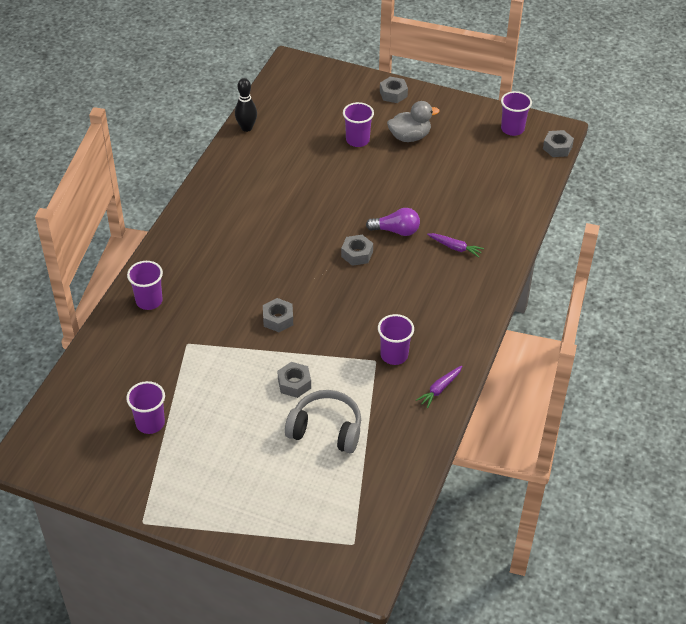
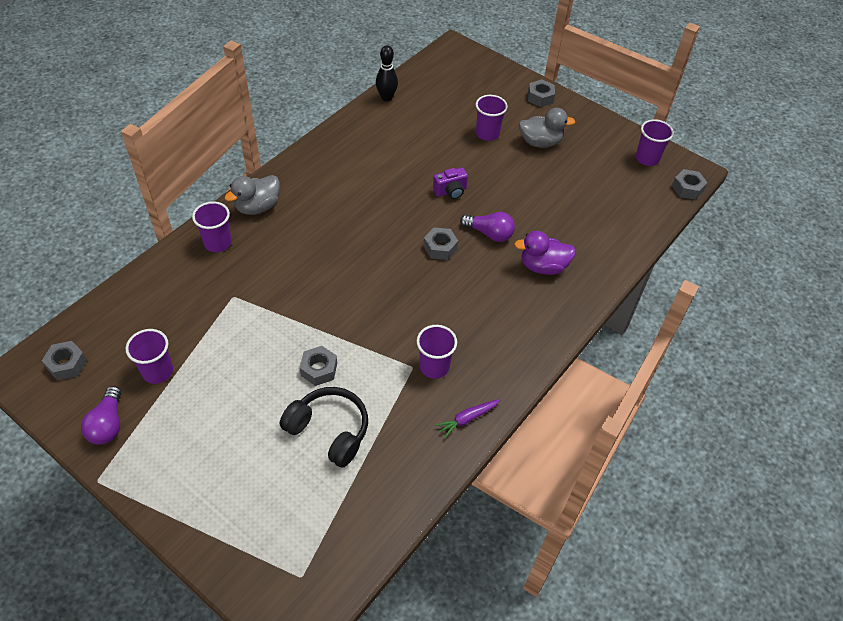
camera: 15 degrees right, 5 degrees up
(128, 477) = (108, 424): none -> purple light bulb
(170, 259) = (257, 207): none -> grey duck
(278, 319) = (333, 295): grey nut -> grey nut (67, 364)
(326, 430) = (329, 431): grey headphones -> black headphones
(345, 202) = (450, 191): none -> purple camera
(455, 247) = (543, 266): purple carrot -> purple duck

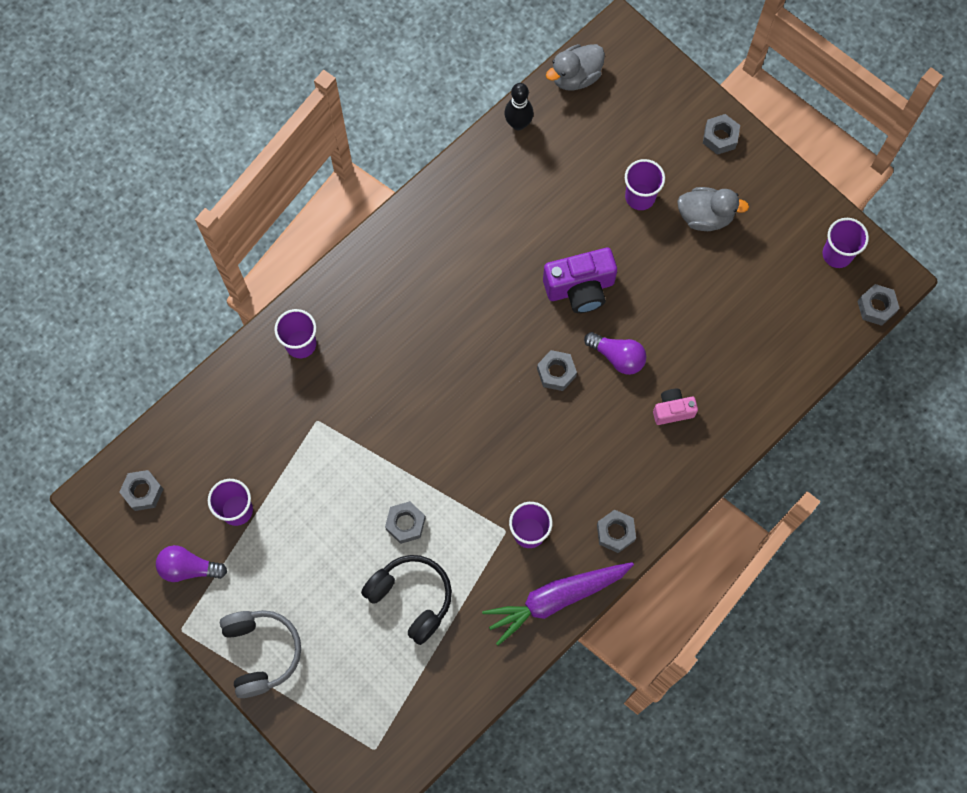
camera: 10 degrees right, 20 degrees up
(108, 424) = (189, 568): purple light bulb -> purple light bulb turned 90 degrees clockwise
(179, 494) = (261, 652): none -> grey headphones
(257, 207) = (347, 294): grey duck -> grey duck (575, 77)
(450, 191) = (580, 288): purple camera -> purple camera, size x1.73
(467, 419) = (555, 599): purple carrot -> purple carrot, size x2.09
(512, 360) = (615, 532): none -> grey nut
(543, 266) = (672, 410): purple duck -> pink camera

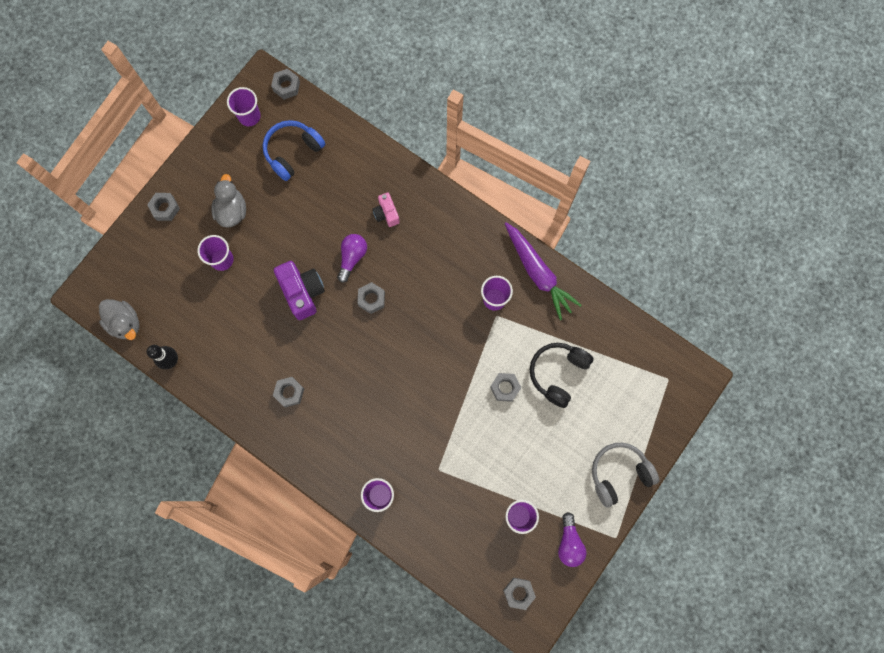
camera: 100 degrees left, 5 degrees up
(615, 532) = (483, 240): grey nut -> grey nut (289, 392)
(778, 302) = (293, 152): none -> blue headphones

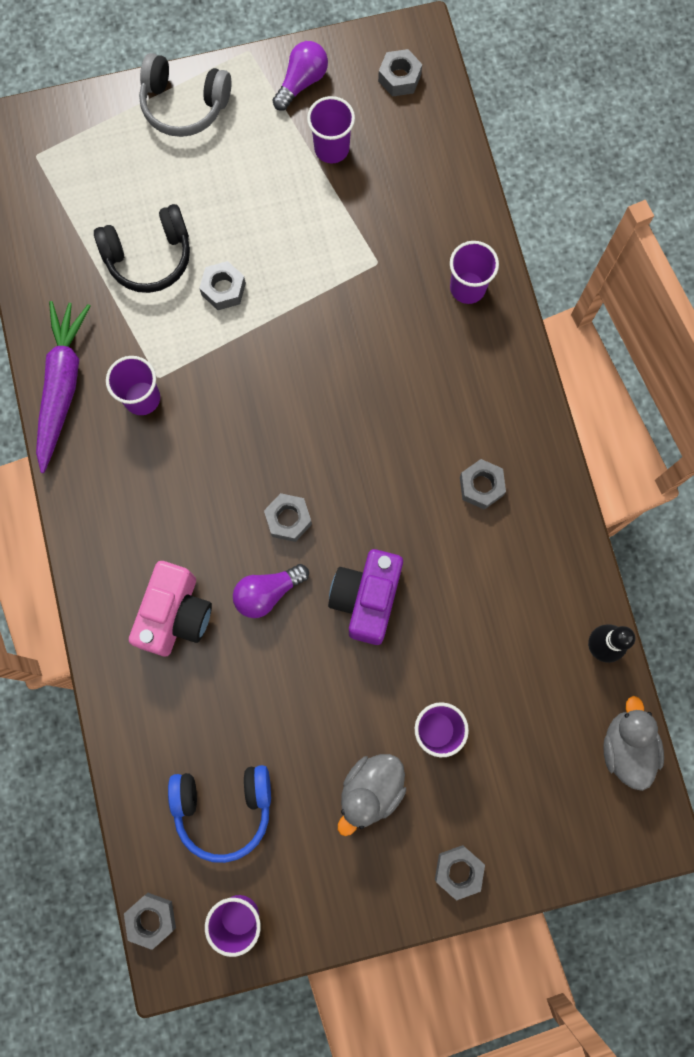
camera: 140 degrees left, 0 degrees up
(386, 214) = (176, 615): pink camera -> pink camera, size x1.73

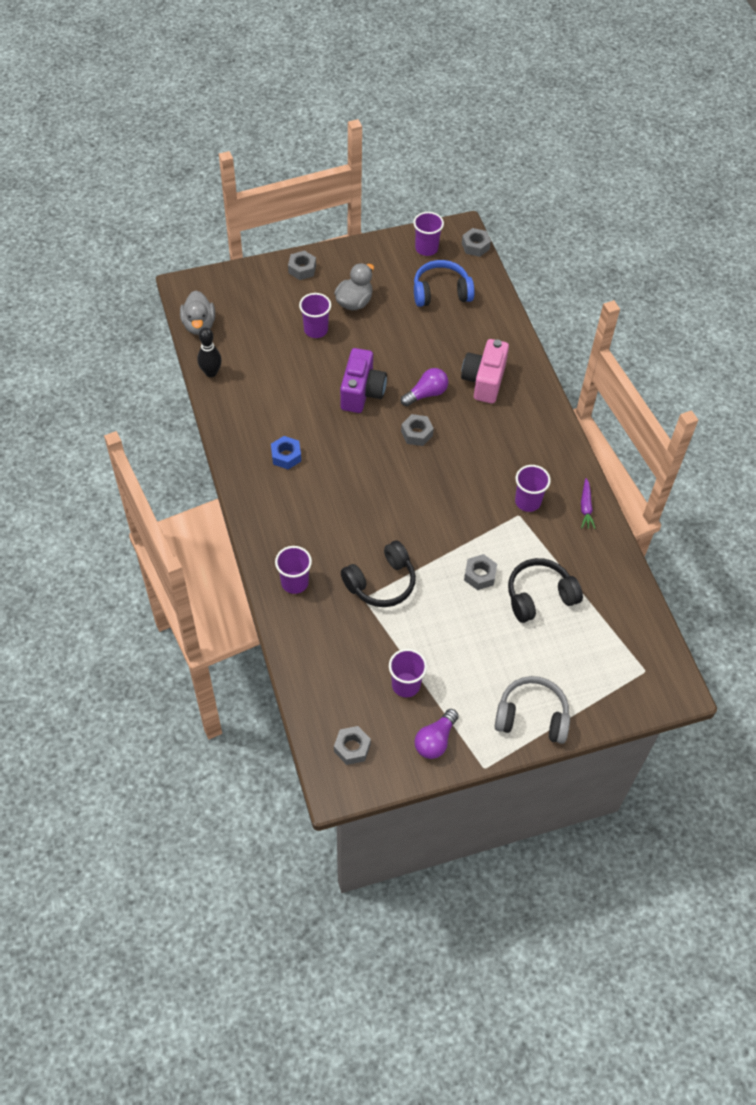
camera: 175 degrees right, 20 degrees down
(62, 386) = (586, 507): purple carrot -> purple carrot, size x0.48
(354, 283) = (381, 582): none -> black headphones
(481, 486) = (286, 456): grey nut -> blue nut

